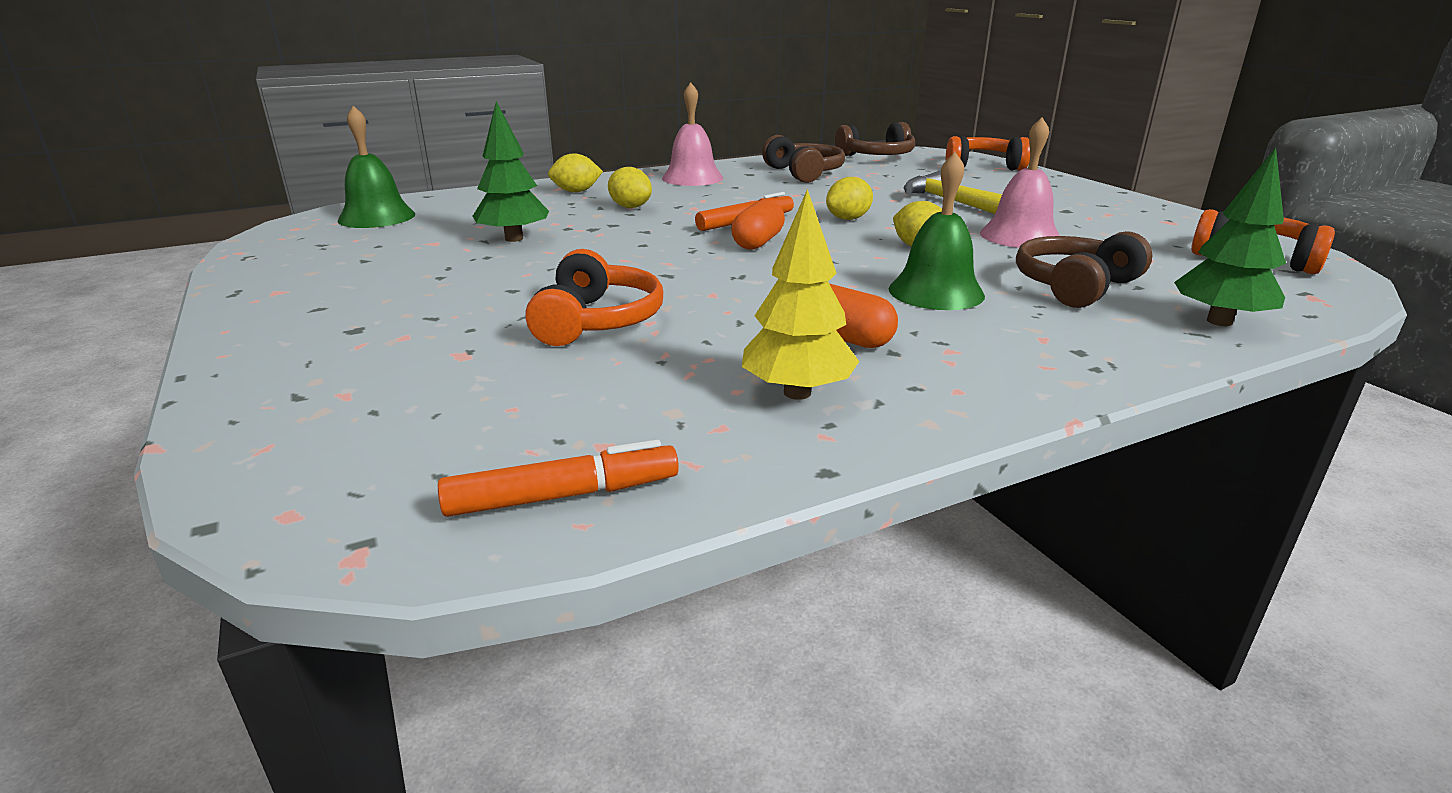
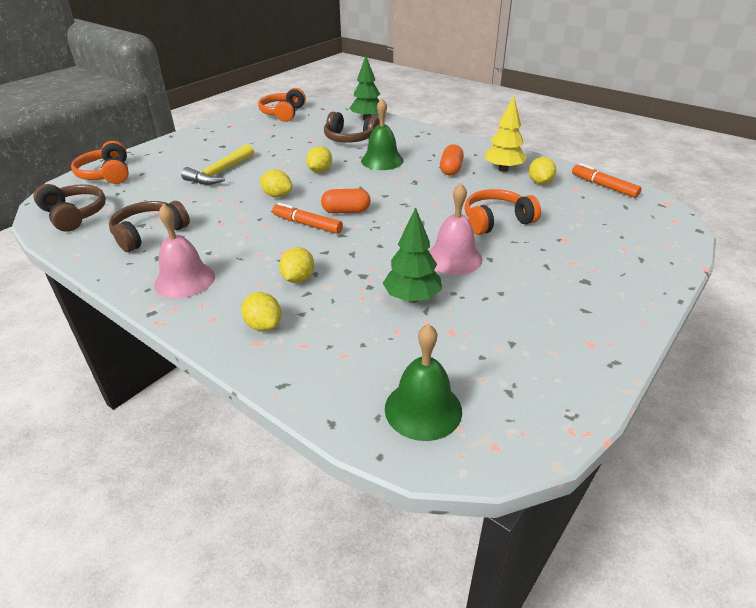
camera: 115 degrees left, 10 degrees up
(684, 412) = (540, 182): none -> yellow lemon
(1020, 236) = (281, 152): pink bell -> pink bell (454, 258)

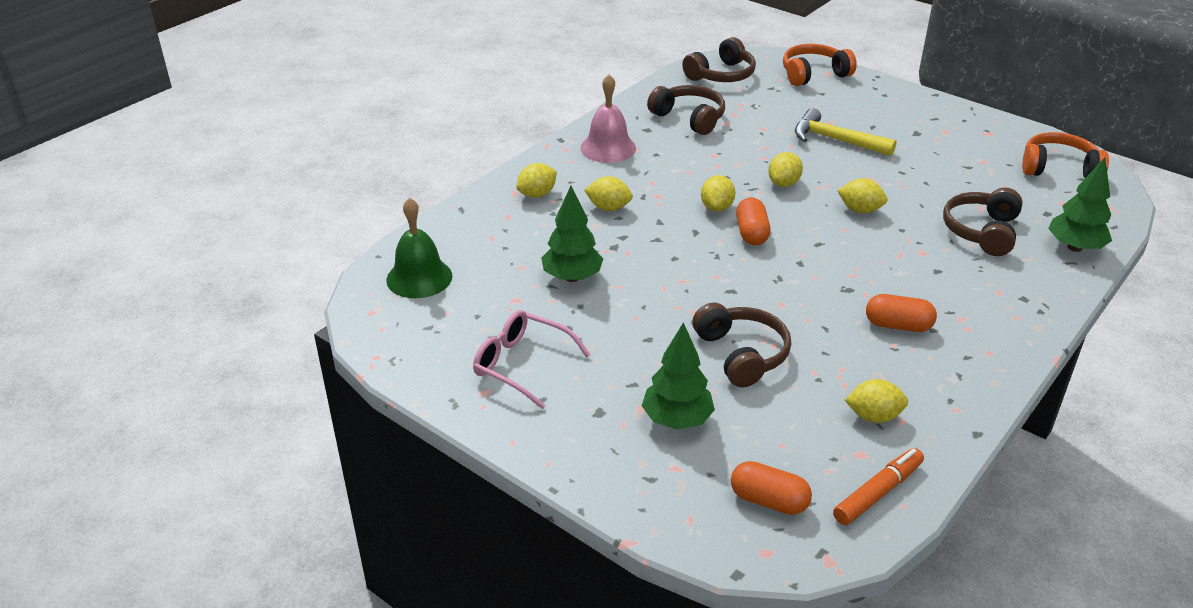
camera: 90 degrees right, 0 degrees up
(307, 224) = (716, 207): orange marker -> yellow lemon
(382, 160) = (910, 261): green bell -> none
(454, 258) = (648, 310): pink bell -> none
(496, 221) = (742, 354): orange headphones -> brown headphones
(503, 169) = (915, 381): yellow tree -> none
(545, 323) = (522, 365): none -> pink glasses
(577, 247) = (677, 420): none -> green tree
(632, 218) = (769, 501): none -> orange capsule

